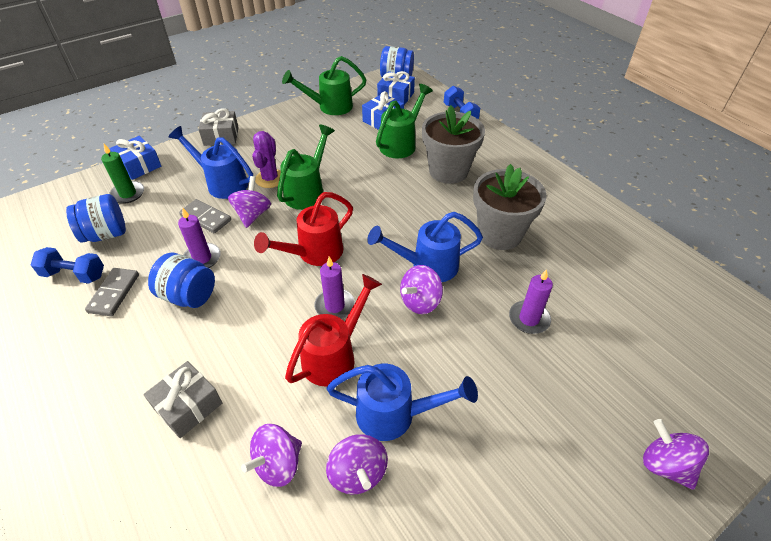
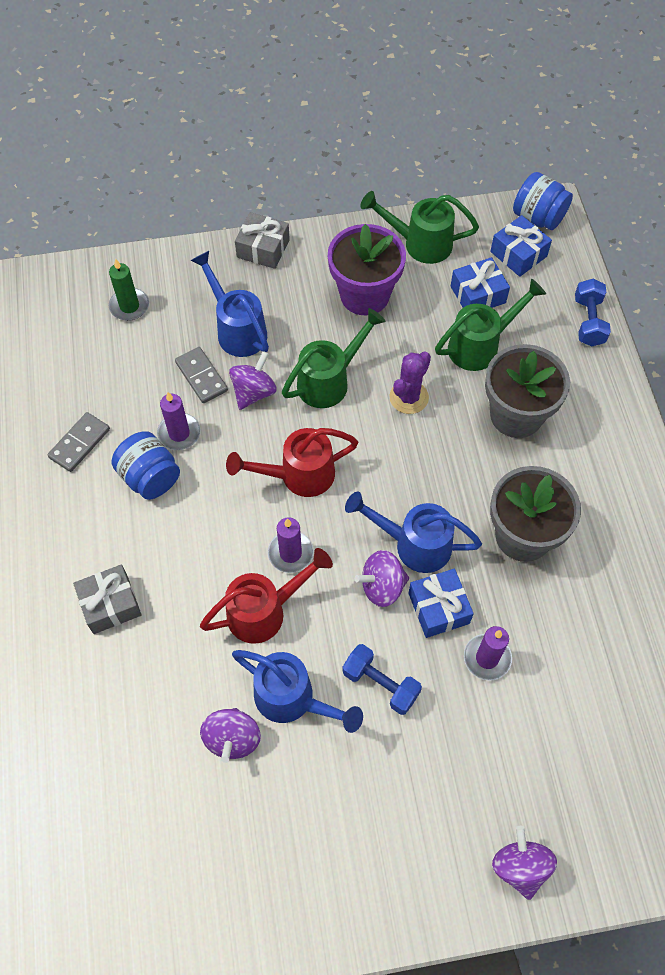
camera: 25 degrees right, 15 degrees up
(74, 275) = (48, 403): blue dumbbell -> blue dumbbell (380, 684)
(106, 234) = (91, 358): blue jar -> none
(139, 165) = (154, 264): blue gift -> blue gift (439, 608)
(270, 179) = (294, 343): purple cactus -> purple cactus (409, 397)
(278, 464) = (168, 698): purple spinning top -> none
(307, 140) = (364, 295): none -> purple flower pot

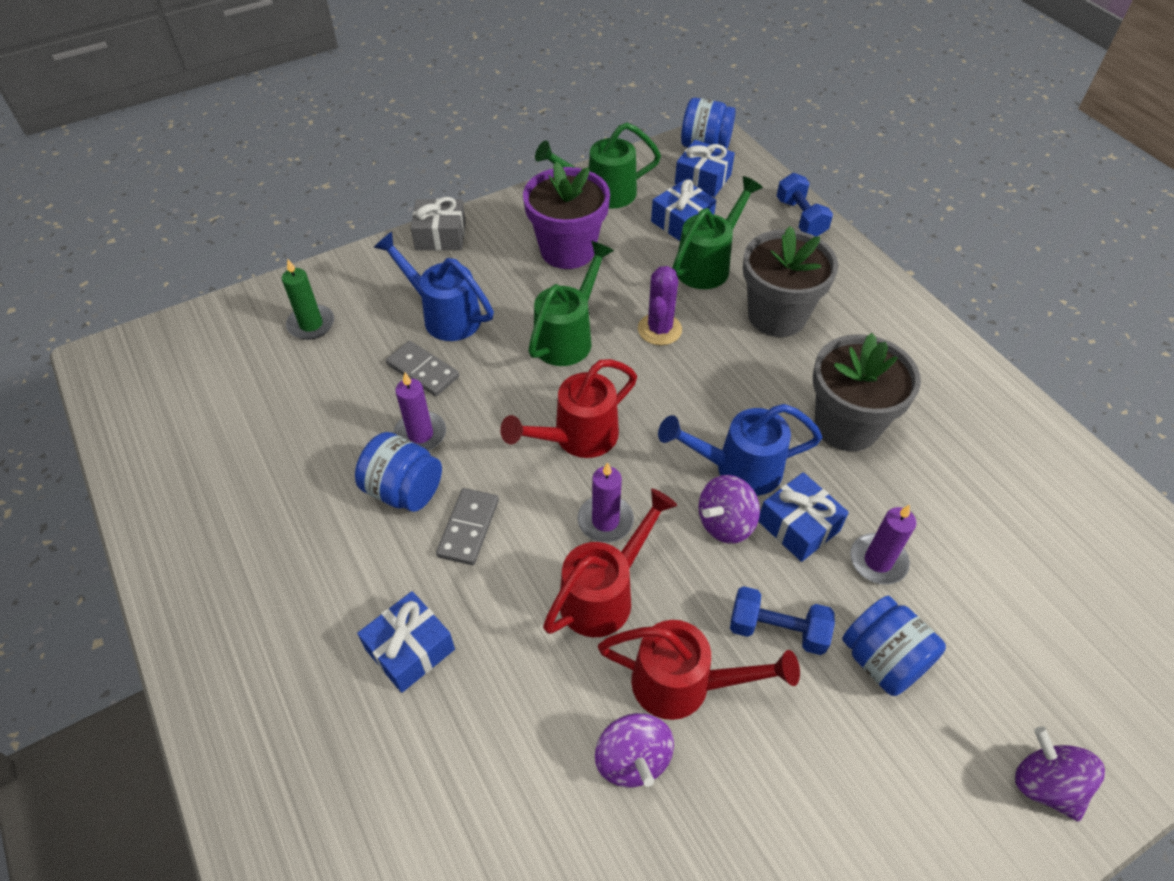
camera: 20 degrees left, 10 degrees down
(80, 443) = (303, 479): grey domino -> grey domino (468, 528)
(110, 604) = (410, 649): grey gift -> blue gift
(254, 392) = (489, 370): purple spinning top -> none
(292, 699) = (684, 684): blue watering can -> red watering can
(449, 734) = (882, 660): none -> blue jar

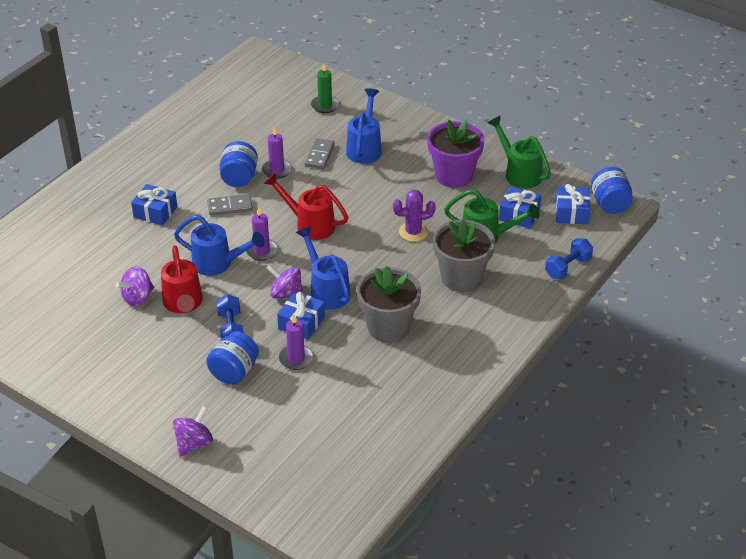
camera: 65 degrees right, 10 degrees down
(440, 235) = (427, 123): grey gift -> none
(568, 337) = (381, 198): green watering can -> none
(604, 594) = (218, 263): red watering can -> blue watering can

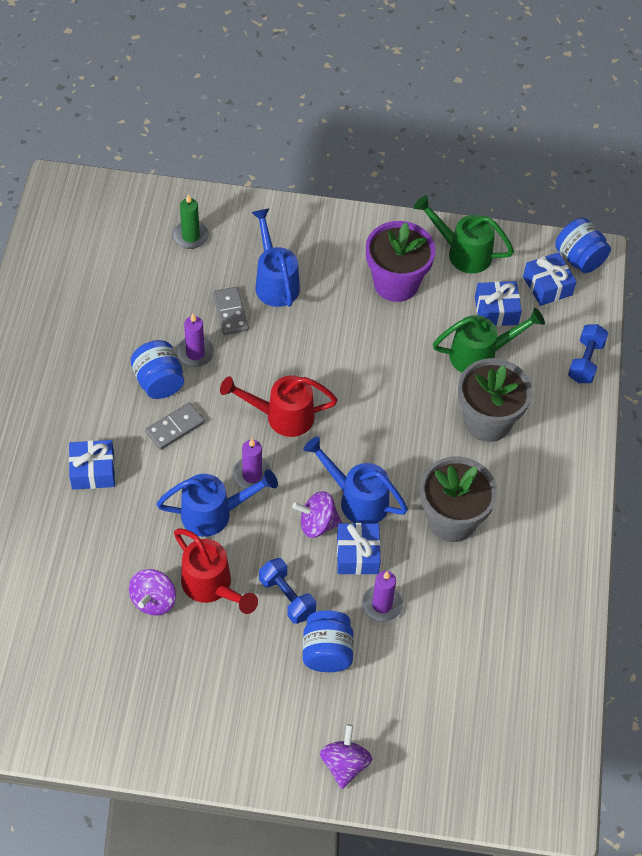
camera: 30 degrees left, 15 degrees up
(413, 232) = (400, 380): purple cactus -> none

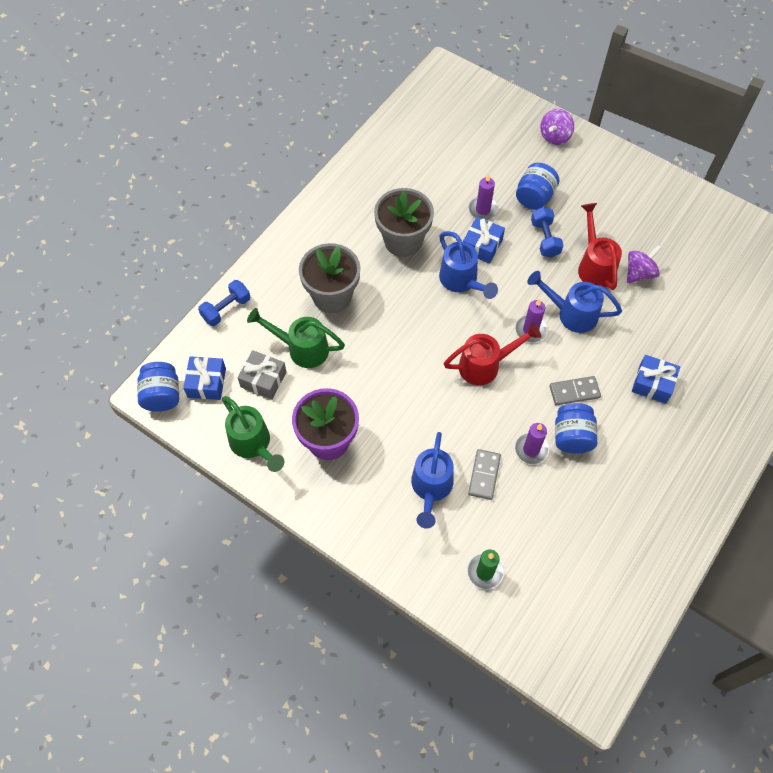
camera: 150 degrees left, 5 degrees up
(282, 416) = (485, 365): red watering can -> red watering can turned 45 degrees counterclockwise
(317, 524) = (499, 276): purple spinning top -> none
(496, 311) = (263, 379): blue gift -> grey gift

